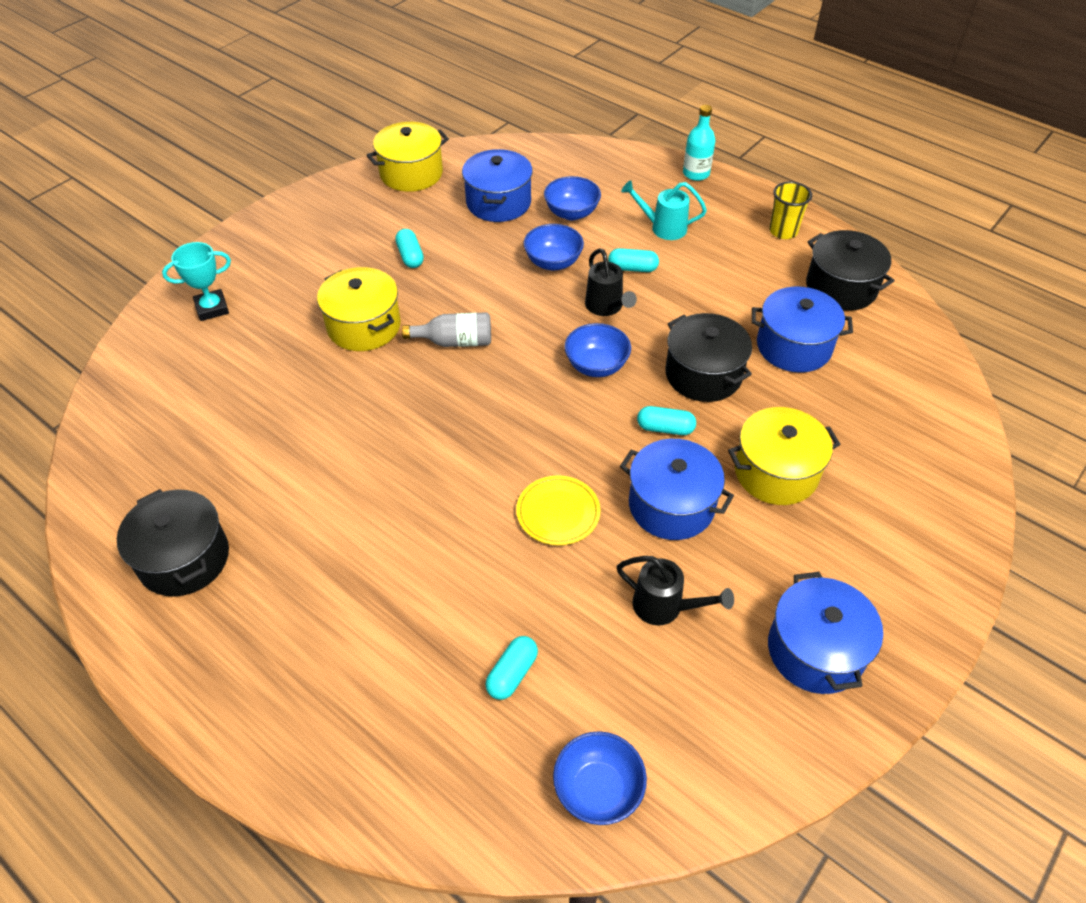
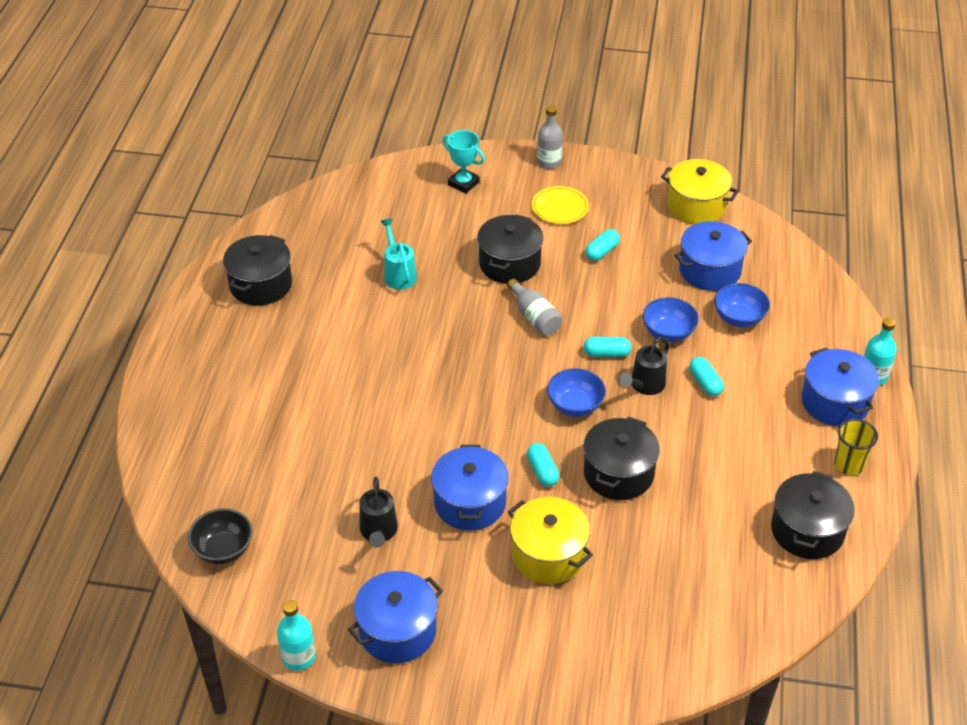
camera: 60 degrees right, 5 degrees down
(251, 235) = (549, 162): none -> grey bottle
(364, 326) = (509, 264): yellow pot -> black pot
(512, 673) = (277, 474): turquoise capsule -> turquoise capsule (606, 353)
(558, 513) = (418, 443): yellow plate -> yellow plate (559, 208)
(598, 789) = (223, 549): blue bowl -> black bowl
(663, 228) = (775, 382): turquoise watering can -> turquoise watering can (399, 274)
(793, 346) = (700, 521): blue pot -> blue pot (834, 402)
(809, 771) = (298, 657): none -> turquoise bottle

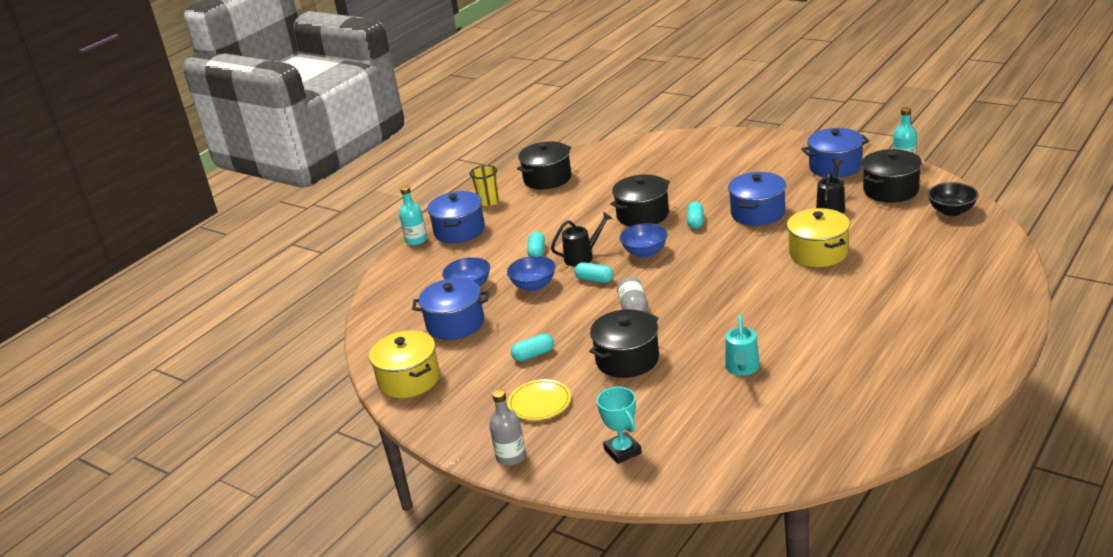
camera: 150 degrees left, 15 degrees down
(260, 284) = (893, 383): black pot -> black pot (890, 190)
(548, 554) = (718, 186): yellow pot -> yellow pot (818, 253)

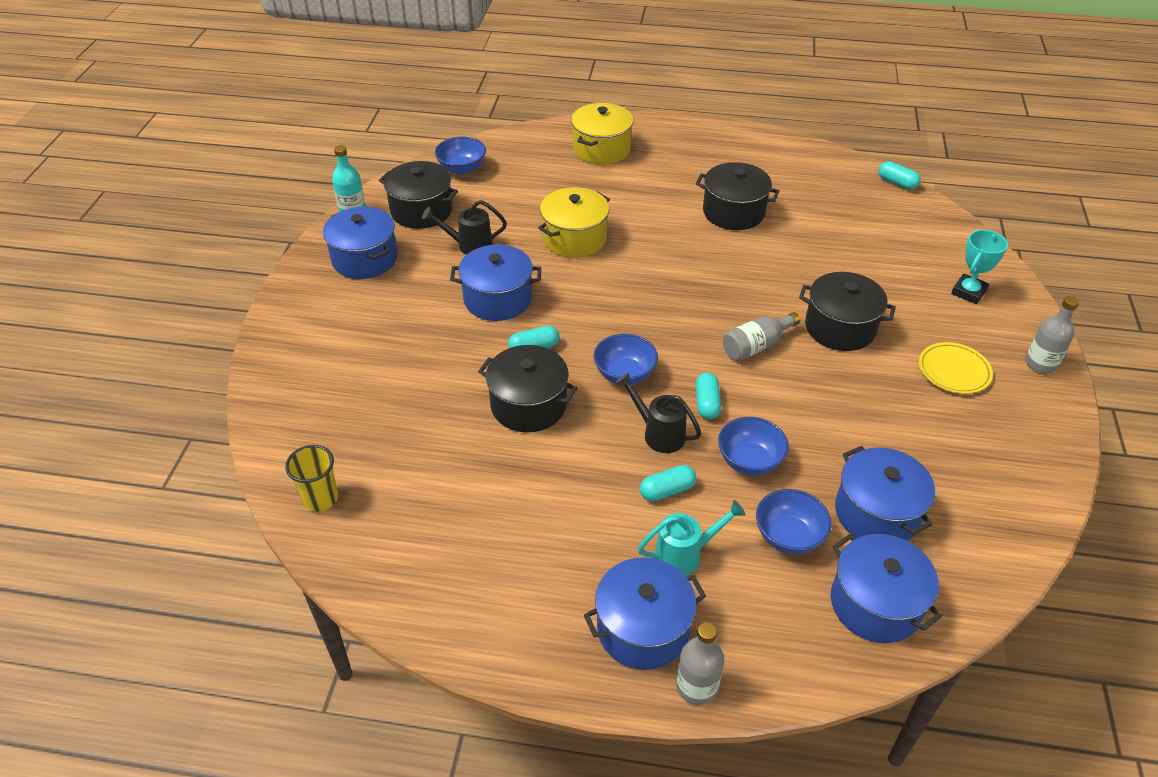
camera: 120 degrees left, 15 degrees up
(403, 305) = (875, 604): none -> blue pot
(409, 380) = (1009, 509): yellow pot -> yellow pot (601, 149)
(416, 240) = (696, 686): turquoise bottle -> grey bottle
(488, 201) = (532, 629): yellow cup -> yellow cup (320, 498)
(533, 355) = (883, 406): turquoise capsule -> turquoise capsule (897, 183)
(547, 178) = (433, 568): black pot -> black pot (733, 212)
(742, 368) = (802, 248): turquoise watering can -> turquoise watering can (684, 555)
(951, 211) = (462, 169): black bowl -> blue bowl

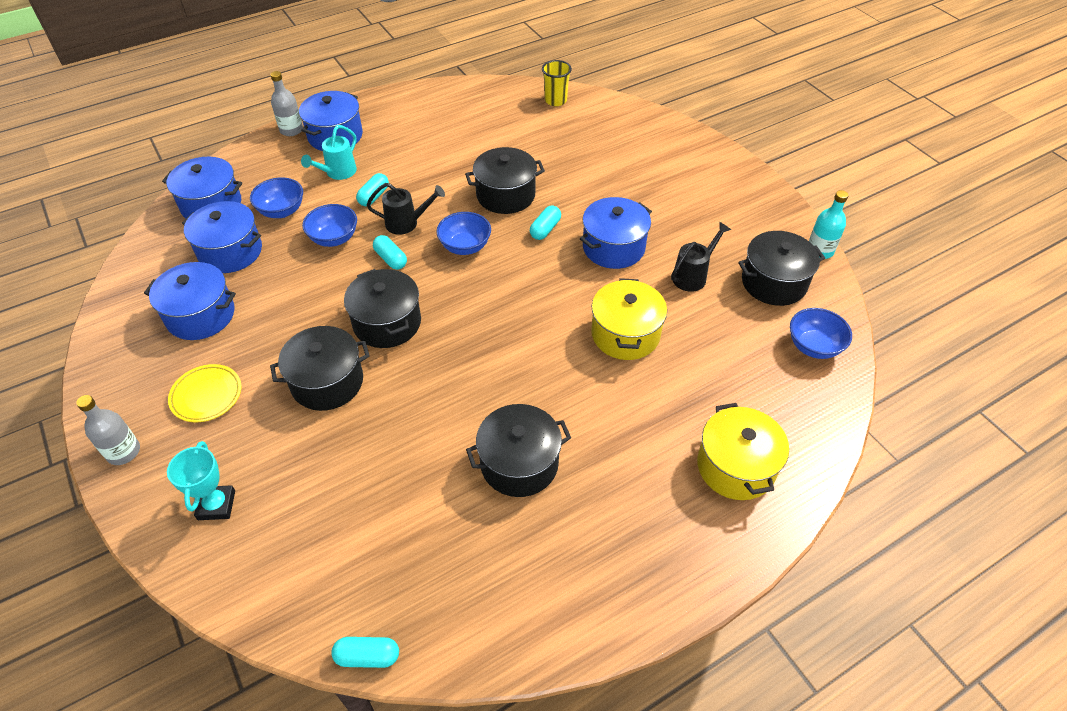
camera: 140 degrees right, 5 degrees up
(365, 259) = (744, 220): blue pot -> blue pot (200, 315)
(756, 346) = (387, 323): grey bottle -> black pot

